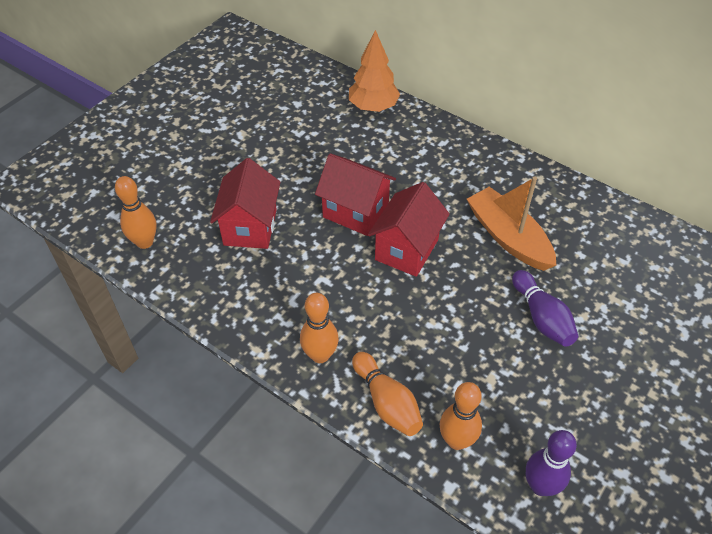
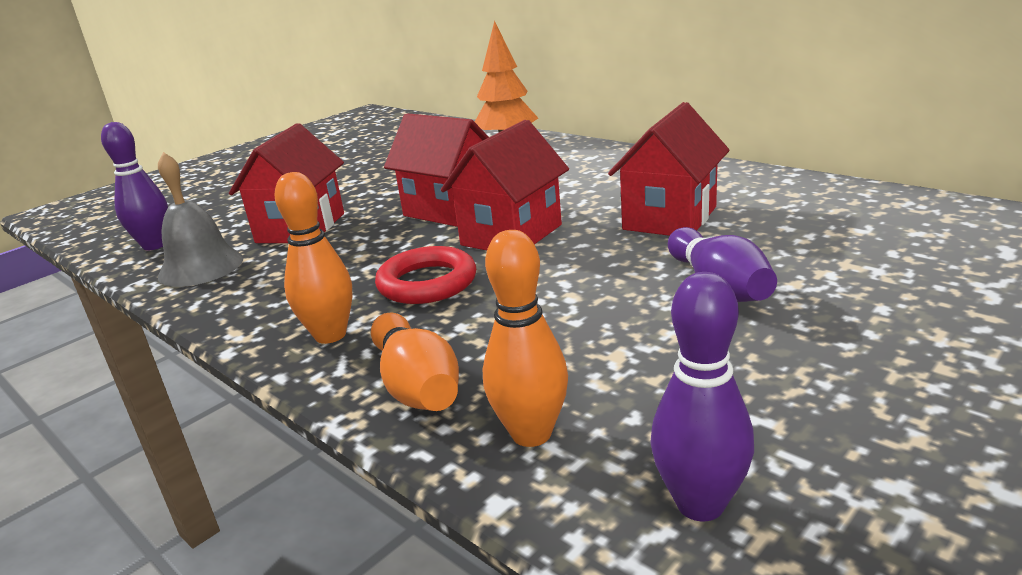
camera: 10 degrees right, 25 degrees down
(145, 242) = (155, 245): orange bowling pin -> purple bowling pin
(196, 274) = (201, 267): none -> grey bell
(364, 303) = (427, 283): none -> red ring
(508, 237) = (670, 218): orange boat -> red house

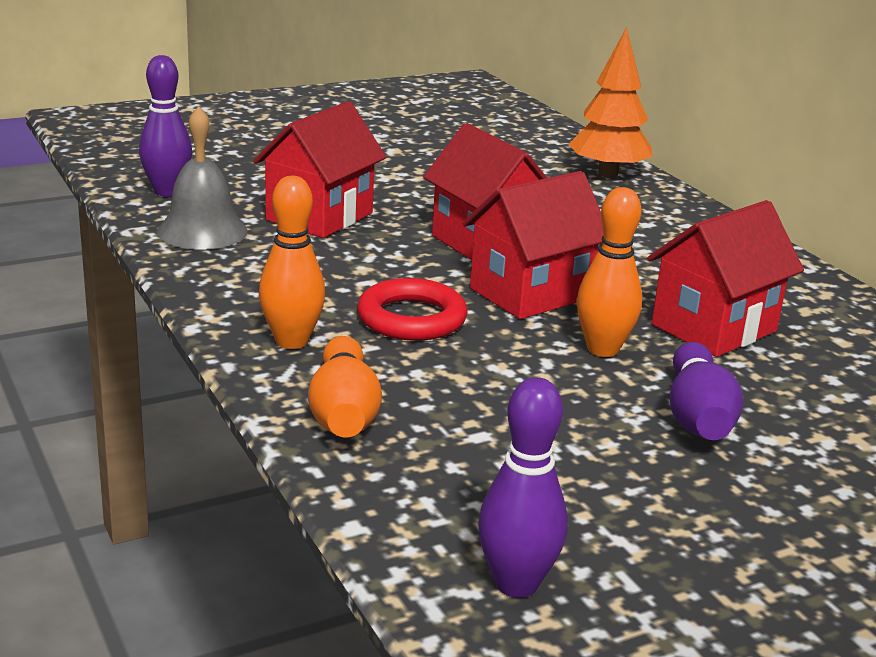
camera: 15 degrees right, 0 degrees up
(531, 433) = (417, 485): orange bowling pin -> orange bowling pin (602, 349)

